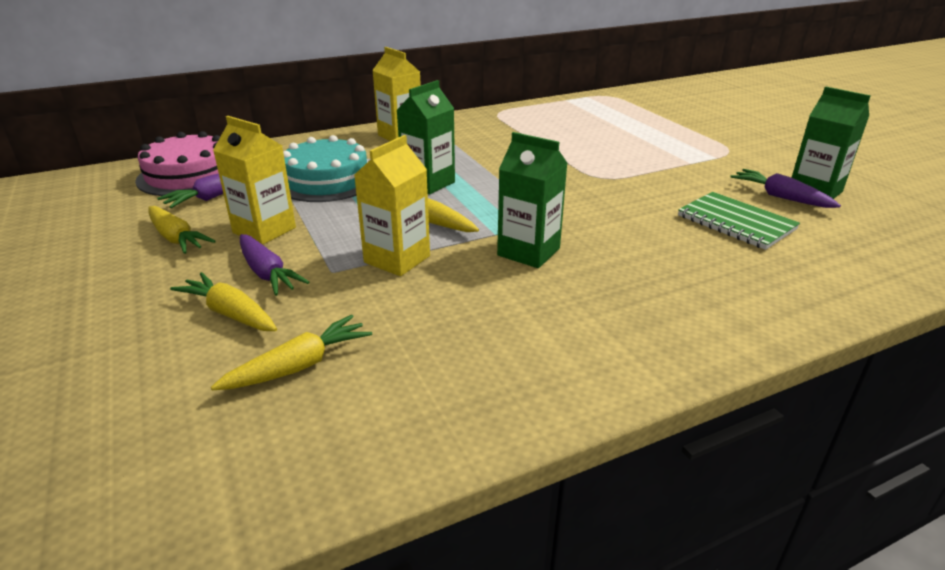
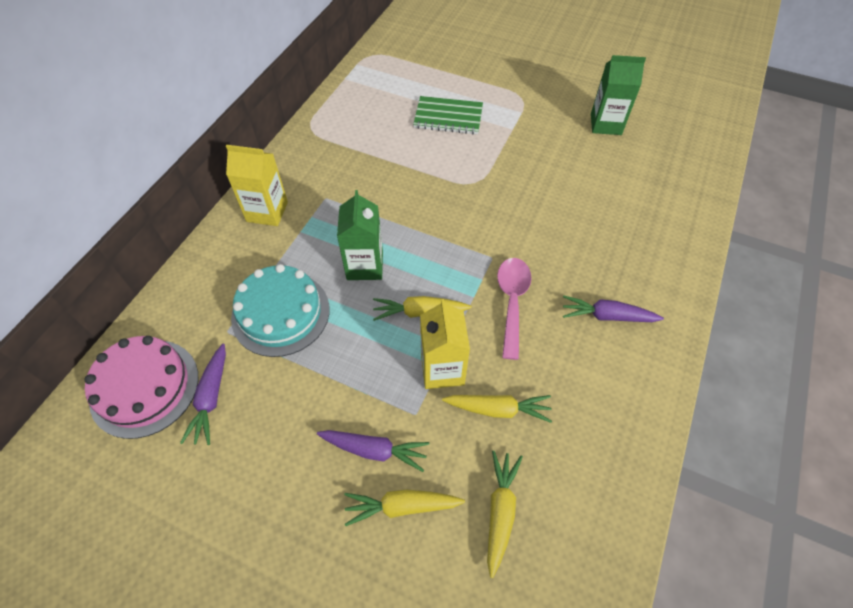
camera: 40 degrees left, 25 degrees up
(176, 238) = (252, 468): yellow carrot -> yellow carrot (498, 409)
(264, 230) = (311, 408): yellow carton -> none
(528, 252) = (512, 302): green carton -> pink spoon
(736, 223) = (593, 189): green notebook -> green notebook (448, 117)
(780, 197) = (593, 142): purple carrot -> purple carrot (607, 316)

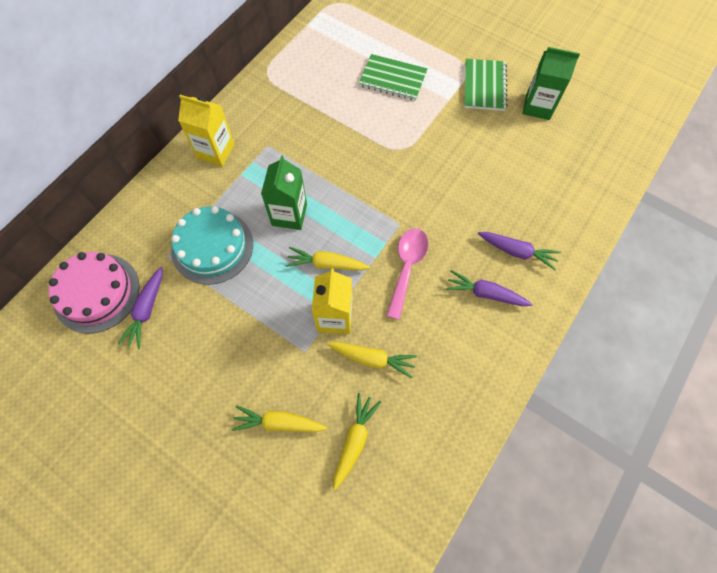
camera: 10 degrees right, 10 degrees up
(374, 450) = (266, 375): purple carrot -> purple carrot (517, 252)
(546, 112) = (484, 86): none -> green notebook

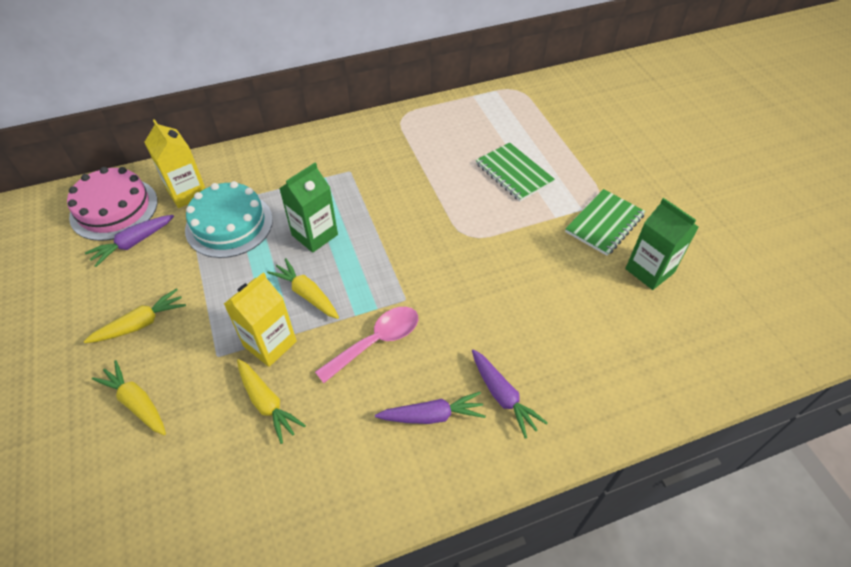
camera: 35 degrees right, 15 degrees down
(216, 151) = (304, 154): yellow carton -> yellow carton (187, 192)
(354, 440) = (180, 467): yellow carrot -> yellow carrot (141, 324)
(485, 293) = (432, 415): purple carrot -> purple carrot turned 120 degrees clockwise

